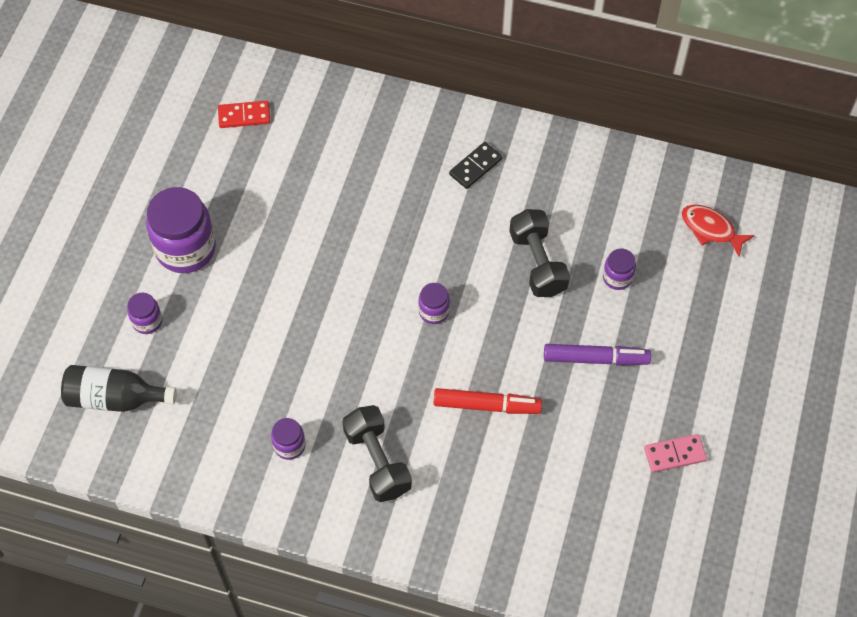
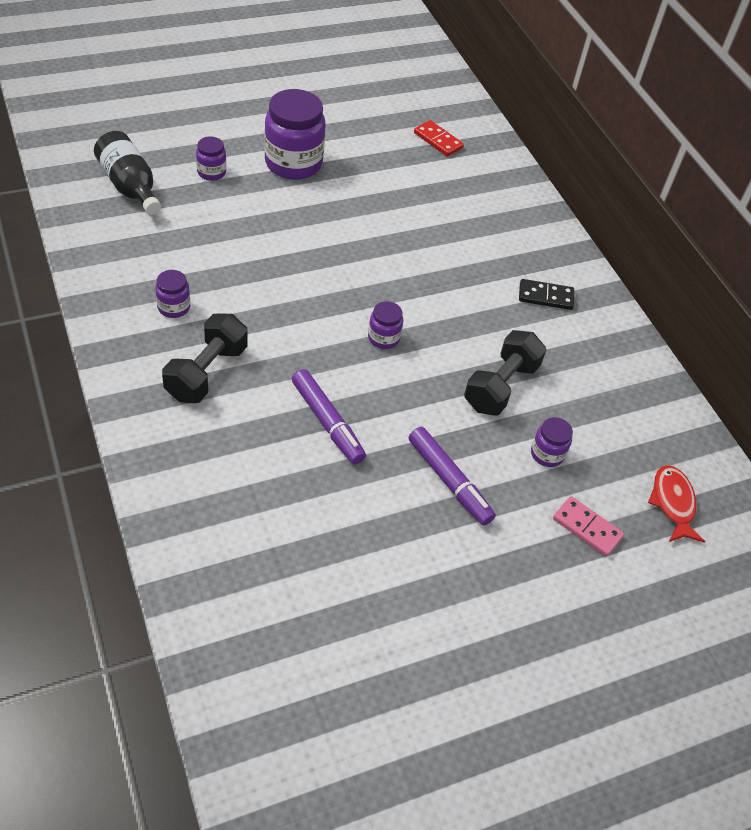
camera: 45 degrees right, 10 degrees down
(487, 405) = (327, 422): red marker -> purple marker
(674, 454) = (408, 604): pink domino -> pink domino (587, 528)

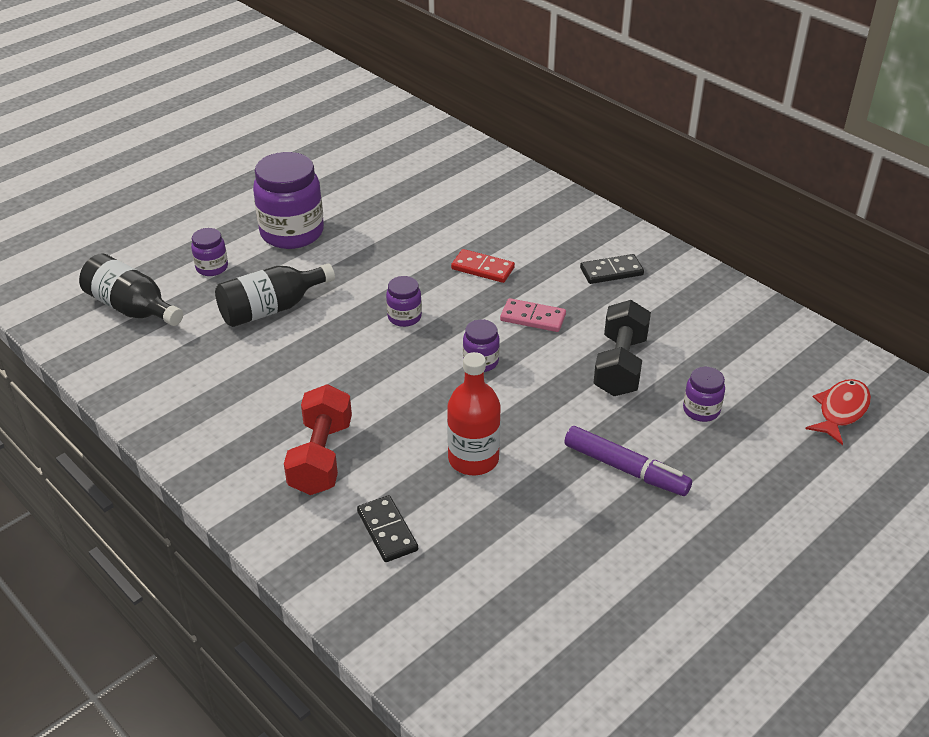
camera: 15 degrees left, 10 degrees down
(174, 307) = (248, 407): purple jar -> purple jar (404, 317)
(207, 372) = (321, 457): black dumbbell -> red dumbbell
(223, 456) = (387, 531): none -> black domino
(238, 227) = (271, 309): none -> black bottle
(327, 422) = (473, 459): purple marker -> red bottle
(438, 140) = (423, 167): red domino -> red domino (483, 268)
(587, 528) = (779, 462): pink domino -> pink domino (533, 318)
(672, 503) = (841, 411): red fish -> red fish turned 60 degrees clockwise

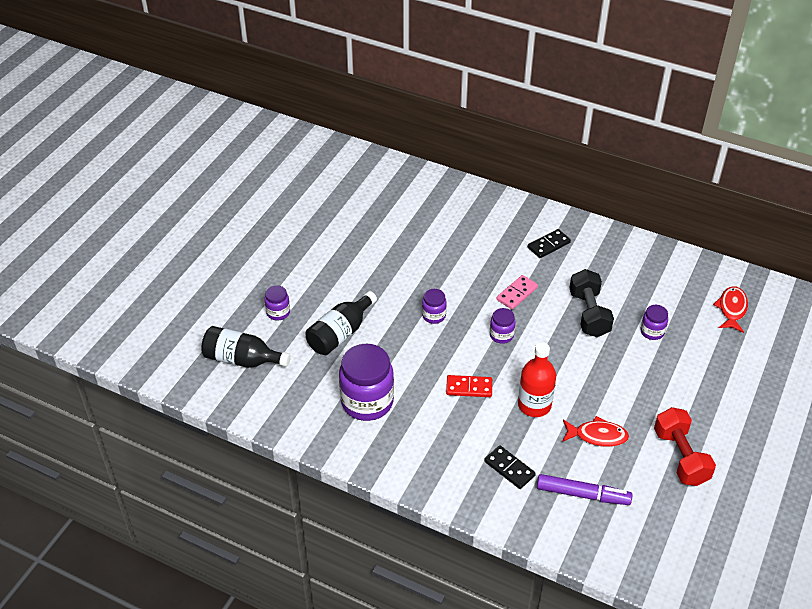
camera: 20 degrees left, 5 degrees up
(292, 233) = (317, 269): purple jar -> purple jar (367, 402)
(321, 457) = (439, 432): red dumbbell -> red dumbbell (680, 457)
(483, 268) = (464, 264): red domino -> red domino (469, 387)
(533, 318) = (517, 294): pink domino -> pink domino turned 45 degrees counterclockwise
(541, 524) = (597, 436): none -> red fish
(625, 469) = (627, 385): purple marker -> purple marker (582, 494)

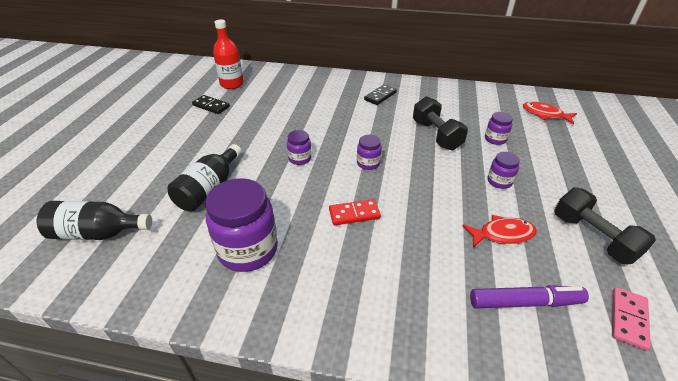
camera: 15 degrees left, 5 degrees down
(278, 312) = (141, 181): purple jar -> purple jar (499, 181)
(509, 468) = (430, 290): black domino -> black domino (211, 106)
(517, 294) = (369, 131): pink domino -> pink domino (628, 319)
(534, 405) = (426, 217): red bottle -> red bottle (232, 84)
(680, 457) = (593, 237): red dumbbell -> black dumbbell
(731, 309) = (544, 114): red fish -> red fish turned 60 degrees counterclockwise

